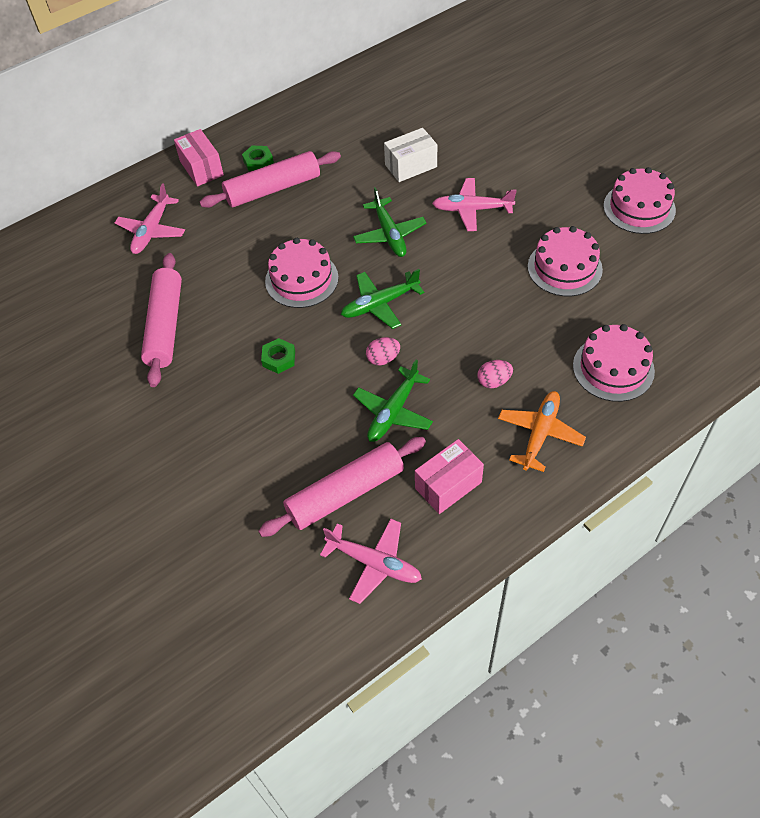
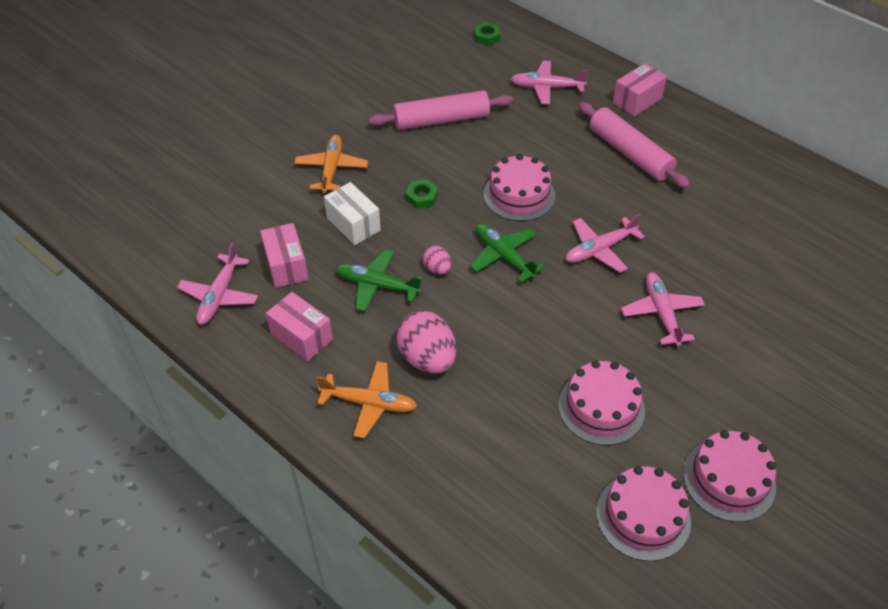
camera: 75 degrees right, 5 degrees down
(206, 437) = (331, 169): none -> orange plane
(258, 161) = (663, 136): green nut -> green nut (486, 37)
(345, 493) = (286, 266): pink rolling pin -> pink box
(389, 234) = (600, 249): green plane -> pink plane
(411, 166) = (707, 252): white box -> white box (353, 224)
(494, 381) = (427, 358): pink egg -> pink egg, size x1.93
(613, 368) = (466, 464): pink cake -> pink cake (643, 516)

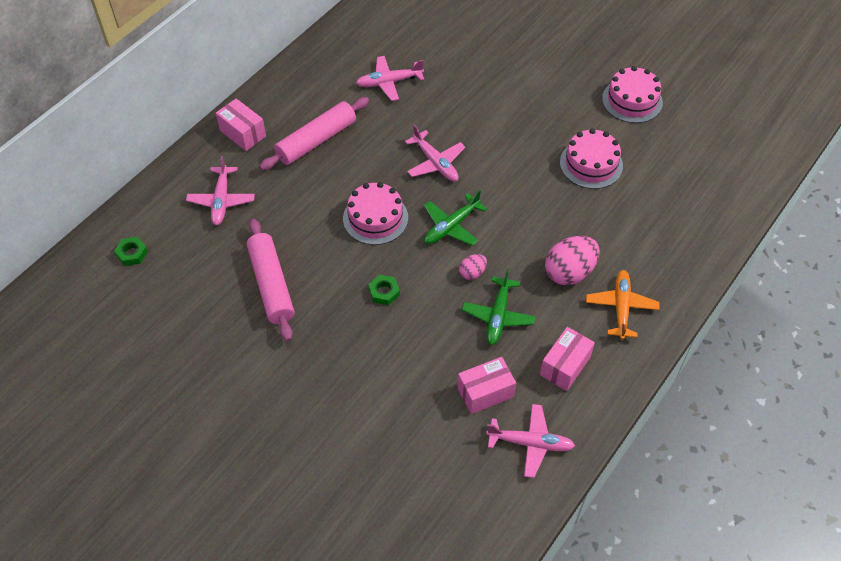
camera: 95 degrees left, 5 degrees up
(331, 169) = (349, 374): orange plane -> none
(353, 224) = (425, 344): white box -> none
(643, 516) = (671, 144): pink cake -> none
(661, 313) = (497, 127): pink plane -> pink plane (389, 82)

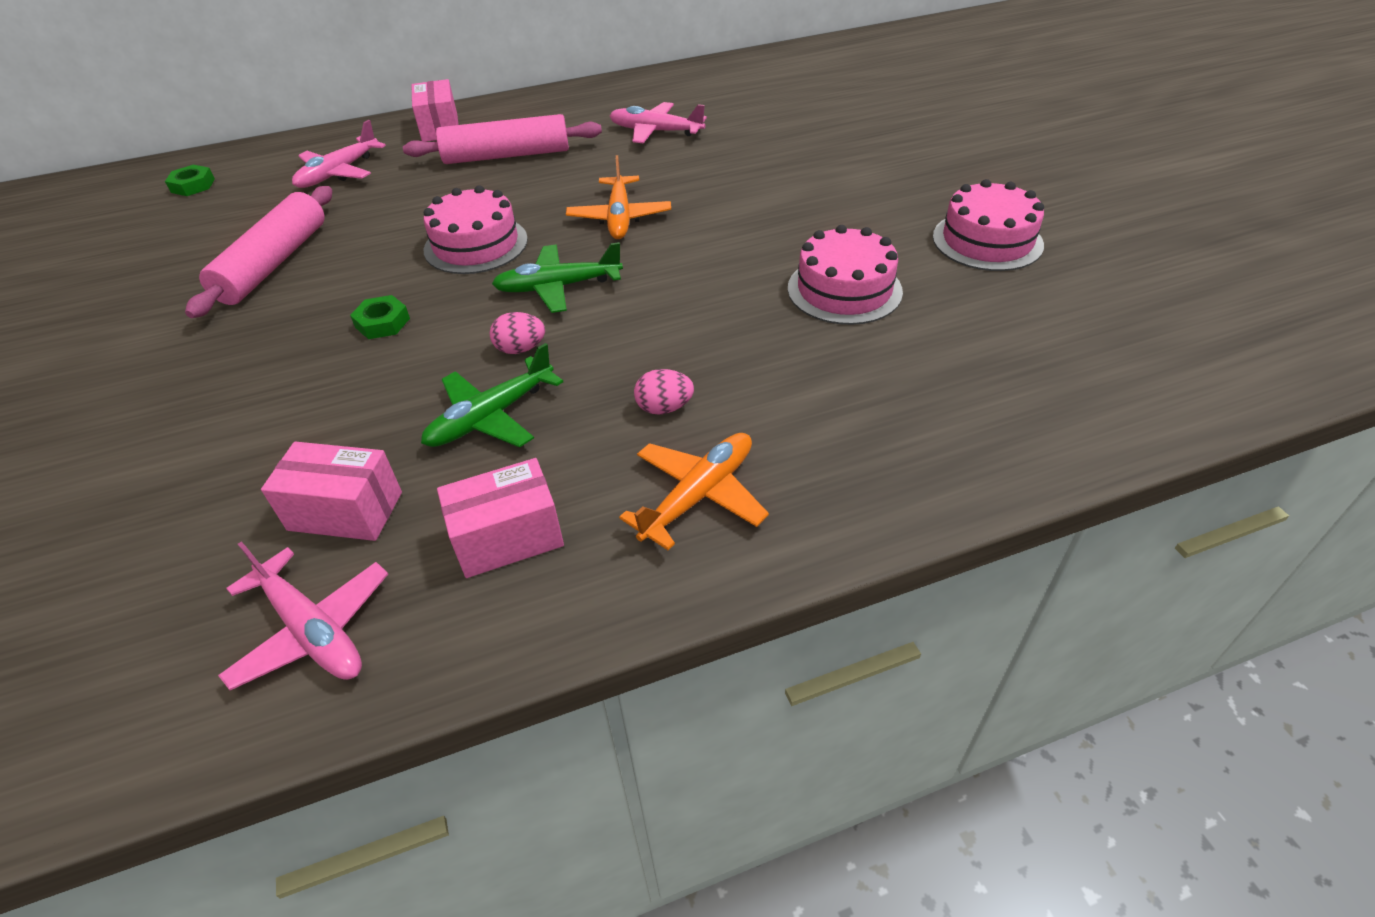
camera: 35 degrees right, 10 degrees down
(435, 162) = (619, 217): pink plane -> orange plane
(569, 272) = (664, 408): pink egg -> pink egg, size x0.52

